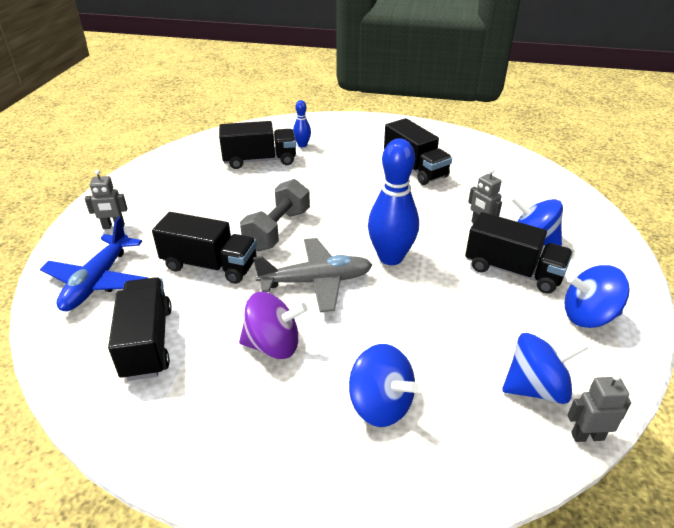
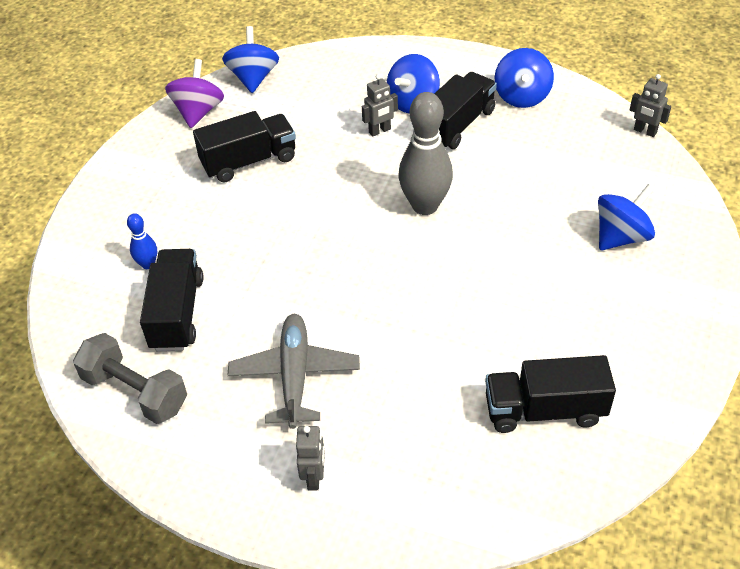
camera: 80 degrees left, 10 degrees up
(98, 281) = (436, 476): blue plane -> none
(210, 265) = (418, 361): black truck -> none
(273, 345) = (551, 305): purple spinning top -> purple spinning top (198, 112)
(277, 230) = (356, 297): grey dumbbell -> grey dumbbell (135, 392)
(316, 281) = (458, 267): grey plane -> grey plane (294, 375)
(390, 257) = (425, 206): blue bowling pin -> grey bowling pin
(536, 388) = (601, 145): blue spinning top -> blue spinning top (253, 78)
(587, 436) = (645, 131): grey robot -> grey robot turned 60 degrees counterclockwise

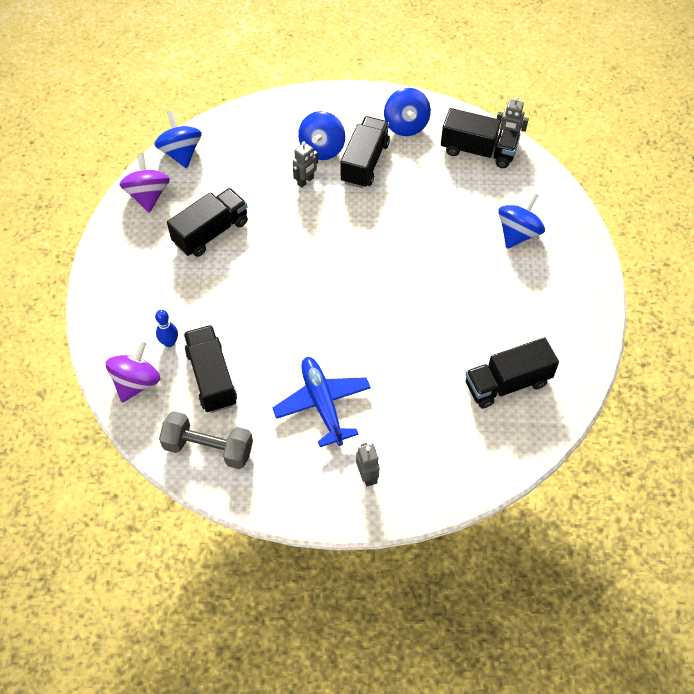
camera: 20 degrees left, 10 degrees up
(90, 298) = (136, 382): none -> purple spinning top
(294, 375) = (322, 404): grey plane -> blue plane
(425, 206) = (365, 240): grey bowling pin -> none
(601, 138) = (478, 151): none -> black truck

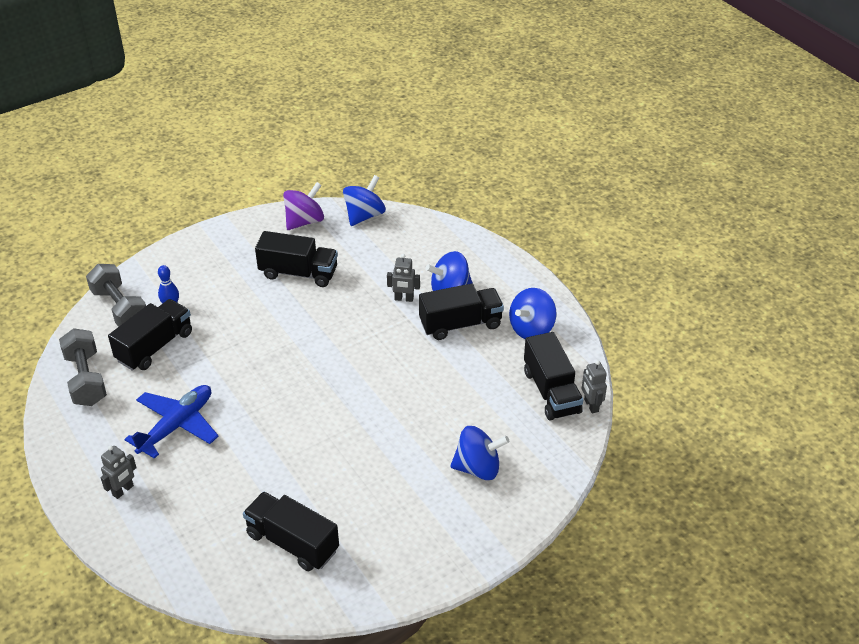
camera: 55 degrees right, 15 degrees down
(136, 382) = (120, 308): purple spinning top -> grey dumbbell

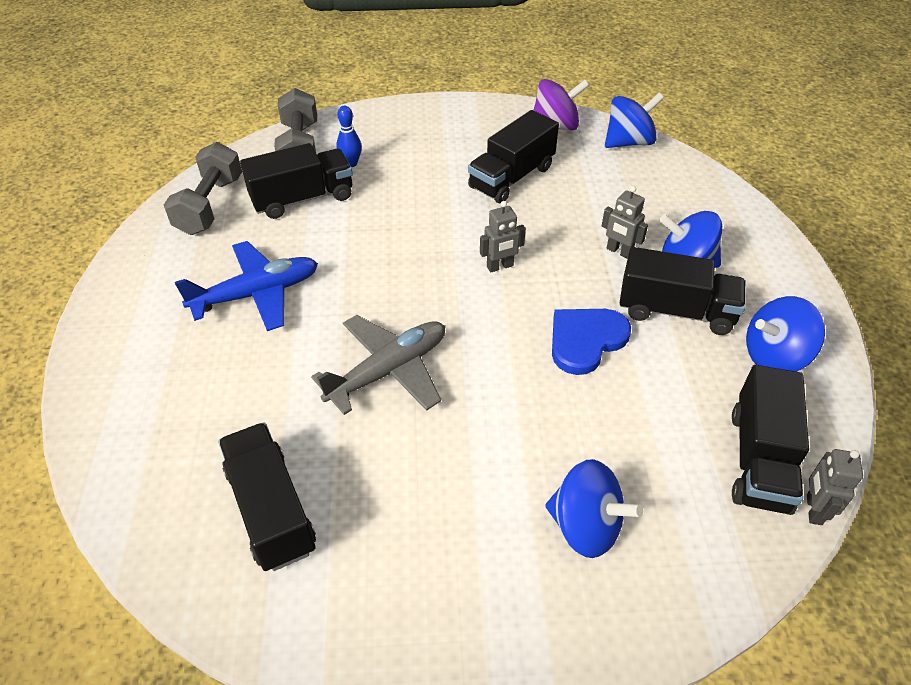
camera: 30 degrees right, 5 degrees up
(123, 490) = (143, 344): grey robot -> grey robot (500, 266)
(298, 273) = (511, 177): black truck -> black truck turned 90 degrees clockwise
(306, 435) = (389, 370): none -> grey plane
(417, 365) = (585, 340): none -> blue heart

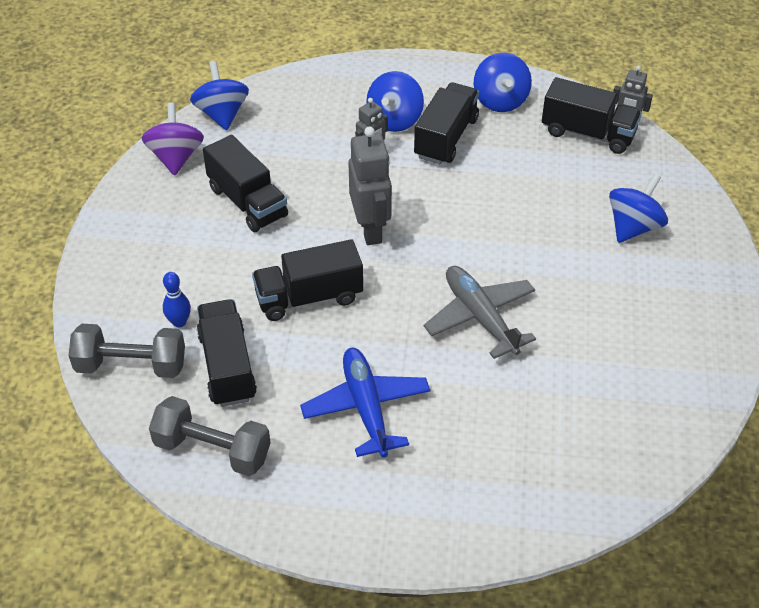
camera: 80 degrees left, 0 degrees up
(271, 510) = (610, 400): black truck -> black truck (309, 297)
(500, 266) = (371, 230): grey robot -> grey robot, size x1.79
(585, 340) = (467, 193): blue heart -> none

